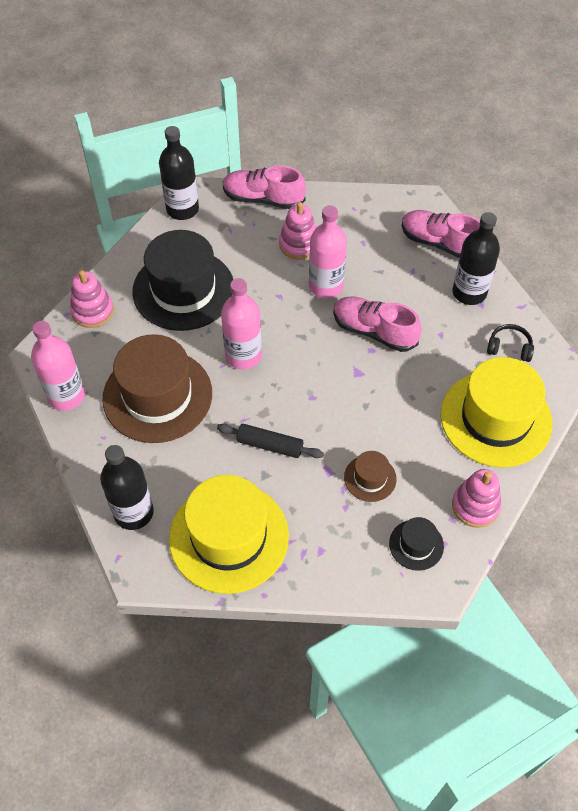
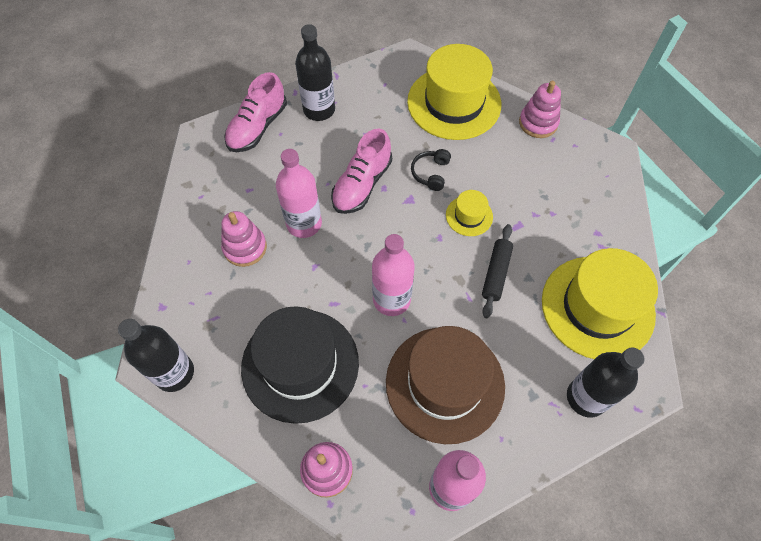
camera: 90 degrees left, 5 degrees up
(263, 199) = (172, 283): pink shoe -> none
(339, 425) = (469, 216): none -> yellow hat
(370, 478) = (521, 194): brown hat -> none
(416, 545) = (579, 164): black hat -> none
(509, 347) = (381, 87): black headphones -> black headphones (430, 173)

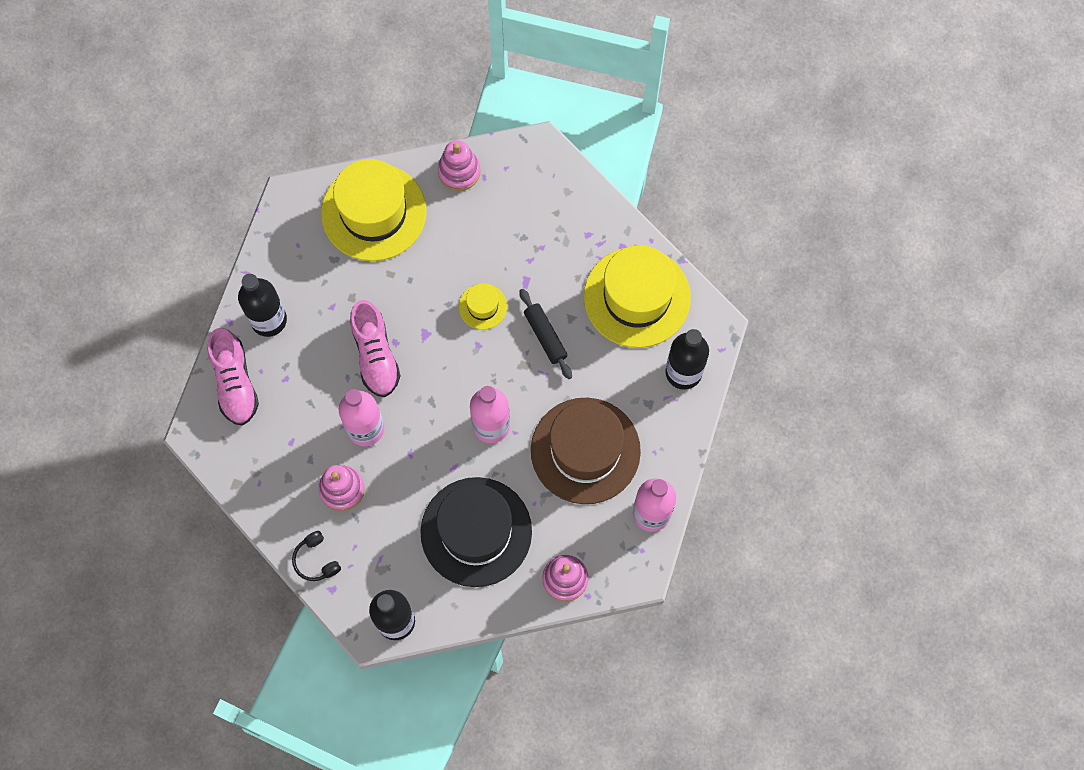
camera: 45 degrees left, 10 degrees up
(430, 173) = (418, 296): black headphones -> black headphones (316, 560)

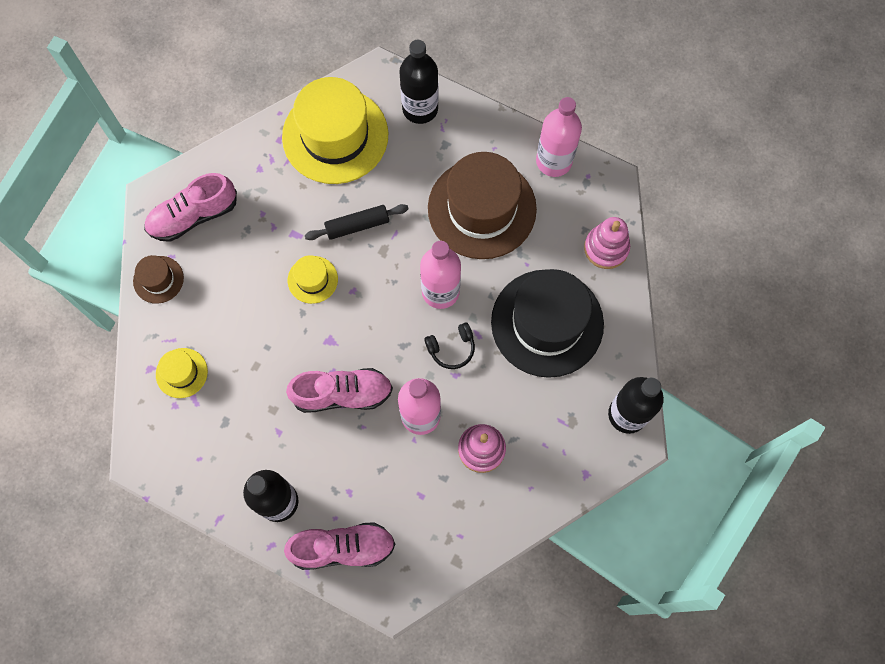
camera: 80 degrees left, 0 degrees up
(316, 560) = (553, 486): black headphones -> black headphones (451, 348)
(374, 212) = (181, 373): yellow hat -> yellow hat, size x0.45
(459, 171) = (158, 279): pink stacking toy -> brown hat
(527, 187) = (193, 216): none -> pink shoe

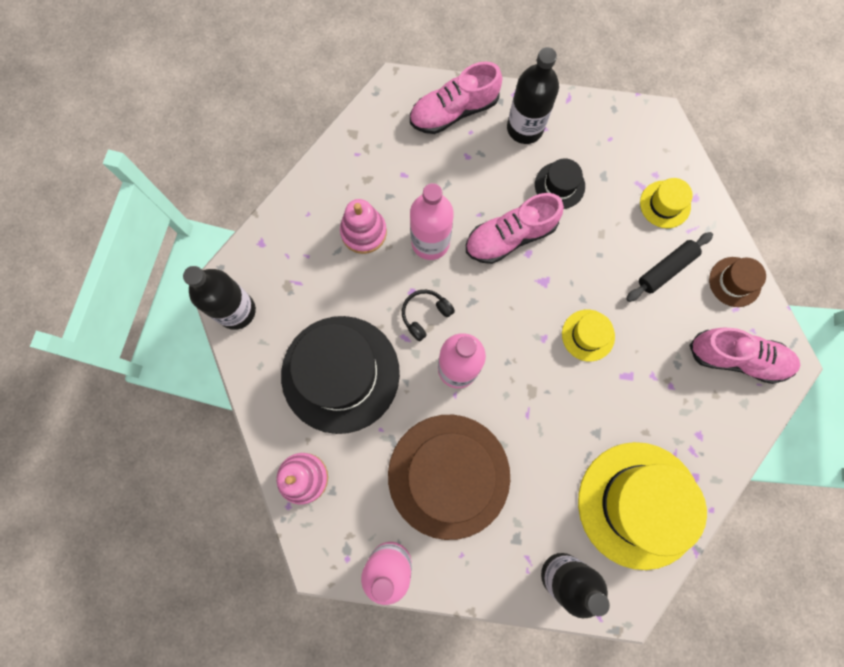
camera: 160 degrees right, 5 degrees up
(193, 216) = (737, 358): pink shoe -> pink shoe turned 60 degrees clockwise
(272, 428) = (559, 185): none -> black hat
(357, 225) = (569, 408): black rolling pin -> black rolling pin (666, 269)

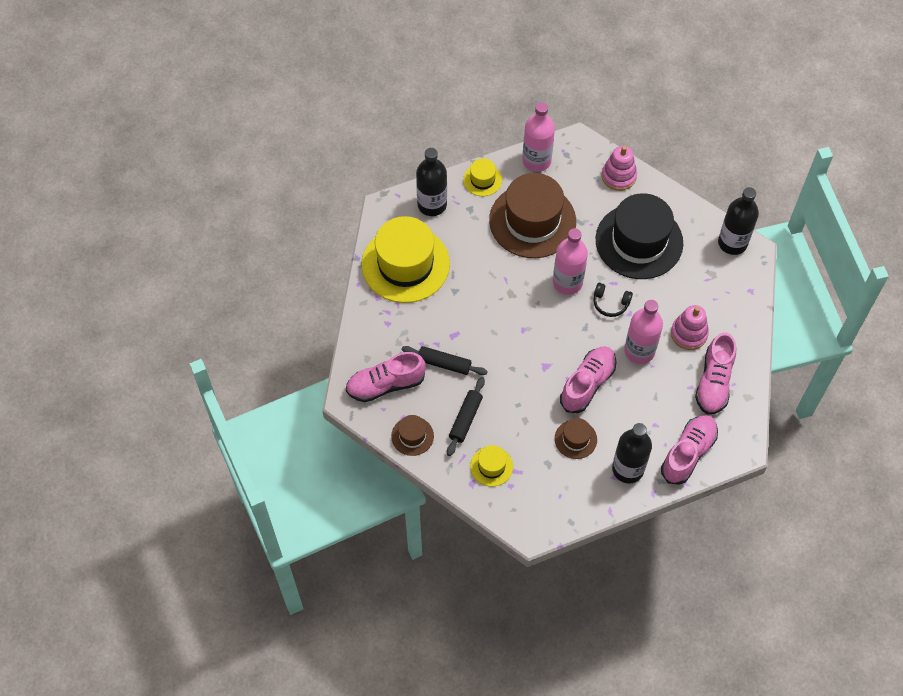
camera: 150 degrees right, 15 degrees down
(375, 167) = (714, 382): none -> pink shoe
(425, 315) = (610, 303): black headphones -> black headphones turned 90 degrees clockwise
(559, 185) = (575, 439): black hat -> brown hat
(588, 335) = (495, 347): yellow hat -> yellow hat (482, 180)
(657, 346) = (444, 363): none -> black rolling pin

